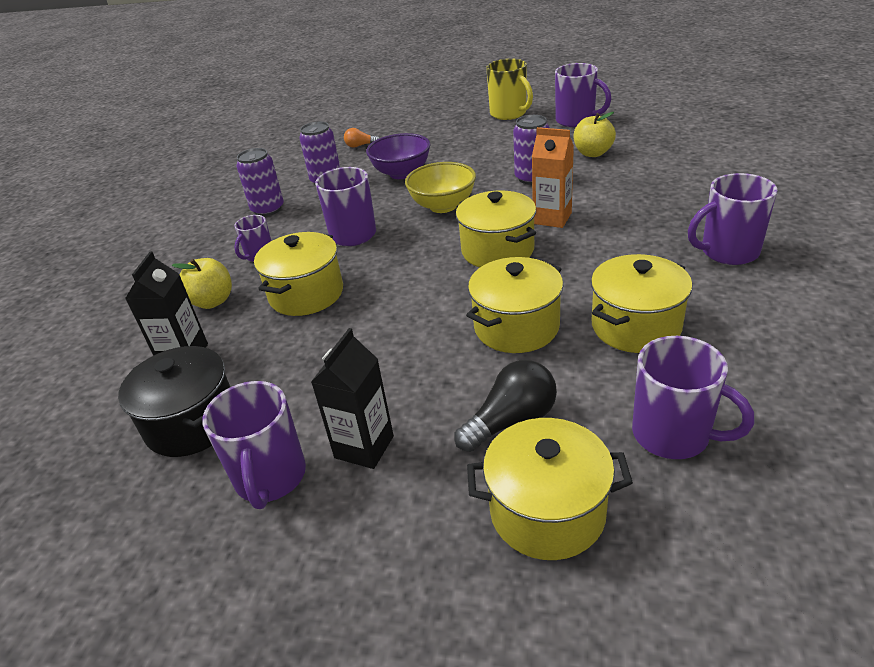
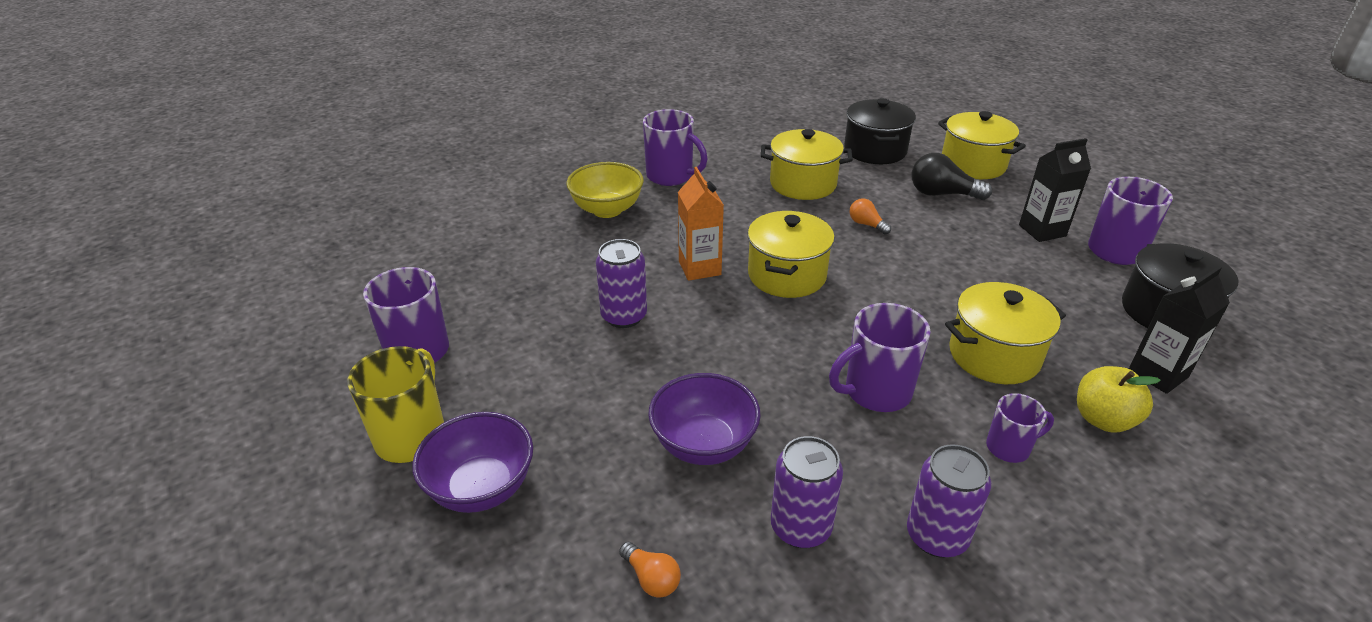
camera: 135 degrees left, 0 degrees up
(443, 206) = (747, 353): yellow bowl -> yellow bowl (607, 210)
(455, 123) = (482, 488): none -> purple bowl
(516, 327) = (866, 224): yellow pot -> orange light bulb
(593, 153) = (525, 297): yellow apple -> none
(673, 435) = (875, 150): purple mug -> black pot

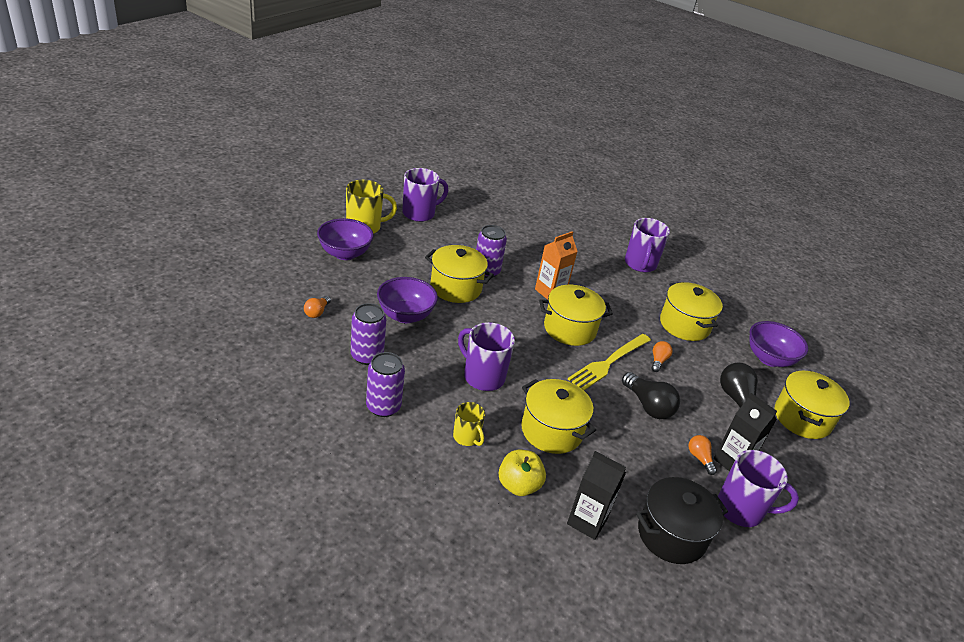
camera: 60 degrees right, 0 degrees up
(607, 210) = (580, 246): yellow bowl -> none
(651, 362) = (456, 288): none -> yellow pot
(863, 264) = (608, 363): none -> yellow fork
(875, 150) = (769, 359): black pot -> purple bowl
(948, 259) = (648, 406): none -> black light bulb
(1009, 447) = (467, 437): purple mug -> yellow mug
(1039, 251) = (699, 458): none -> orange light bulb

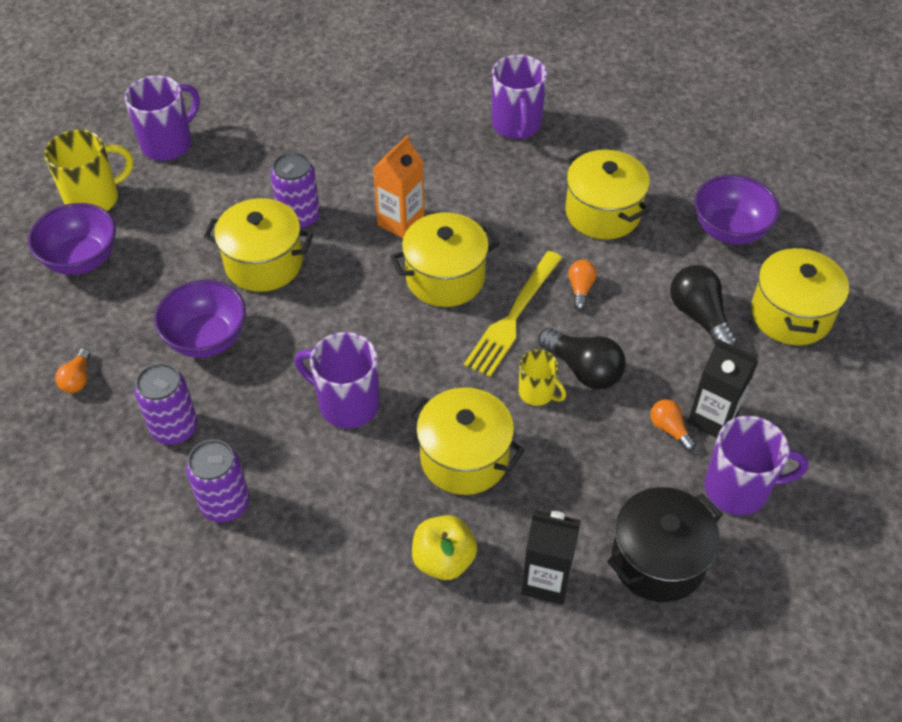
camera: 10 degrees left, 15 degrees up
(467, 437) = (354, 510): yellow mug -> yellow mug (537, 393)

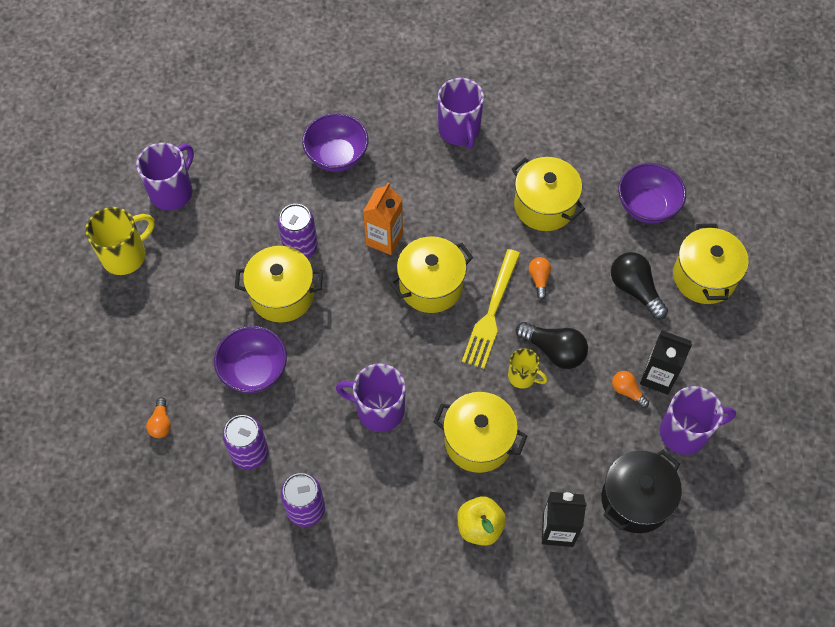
camera: 10 degrees left, 10 degrees up
(81, 259) = (132, 314): purple bowl -> purple bowl (337, 156)

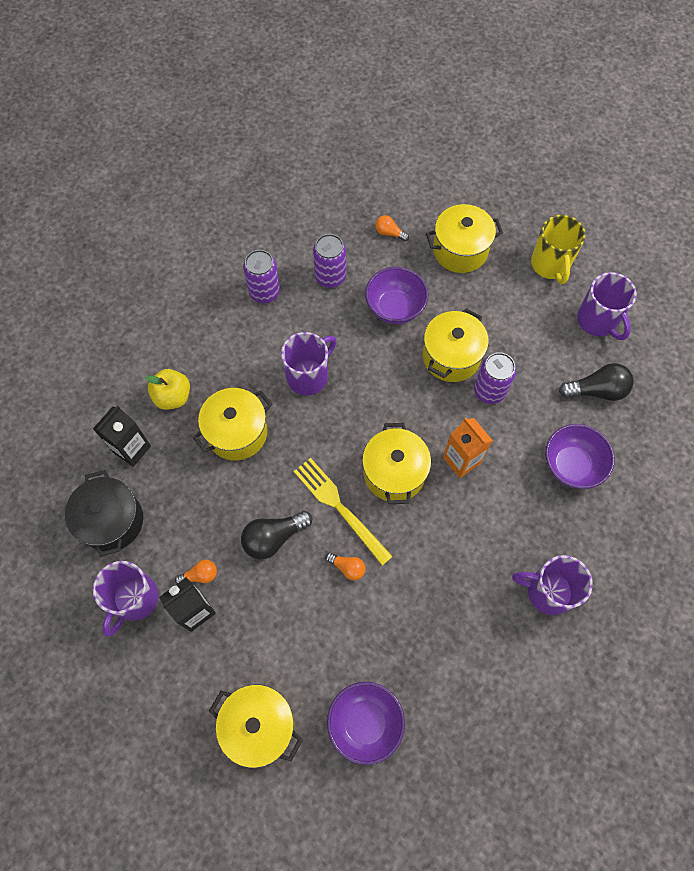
camera: 120 degrees right, 5 degrees up
(522, 377) = (267, 498): yellow mug -> none
(544, 205) = (420, 621): yellow pot -> yellow pot (460, 250)
(635, 290) = (286, 648): black light bulb -> black light bulb (596, 390)

